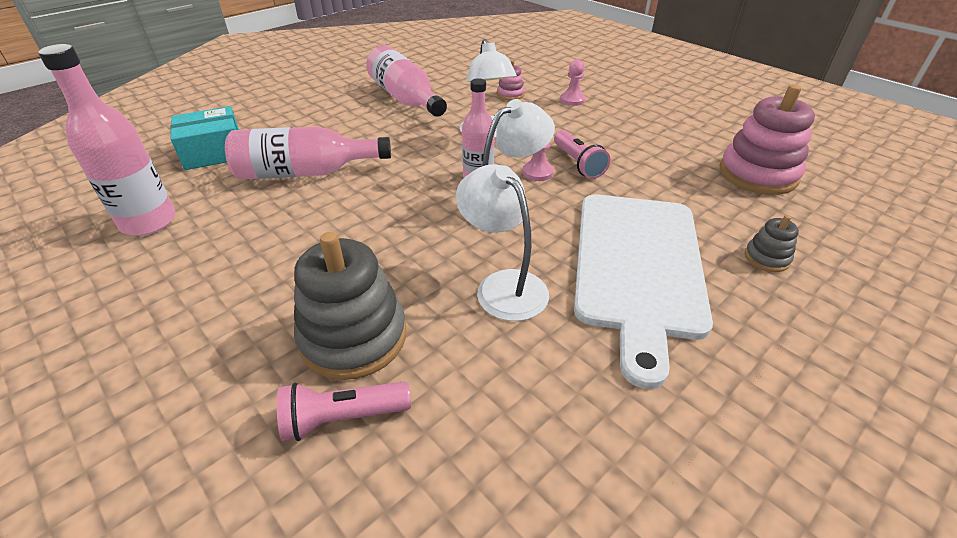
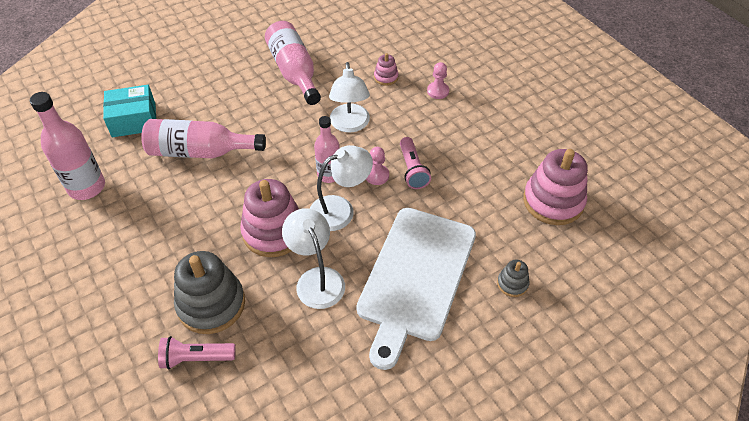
camera: 10 degrees right, 10 degrees up
(424, 240) = (273, 232): none -> pink stacking toy

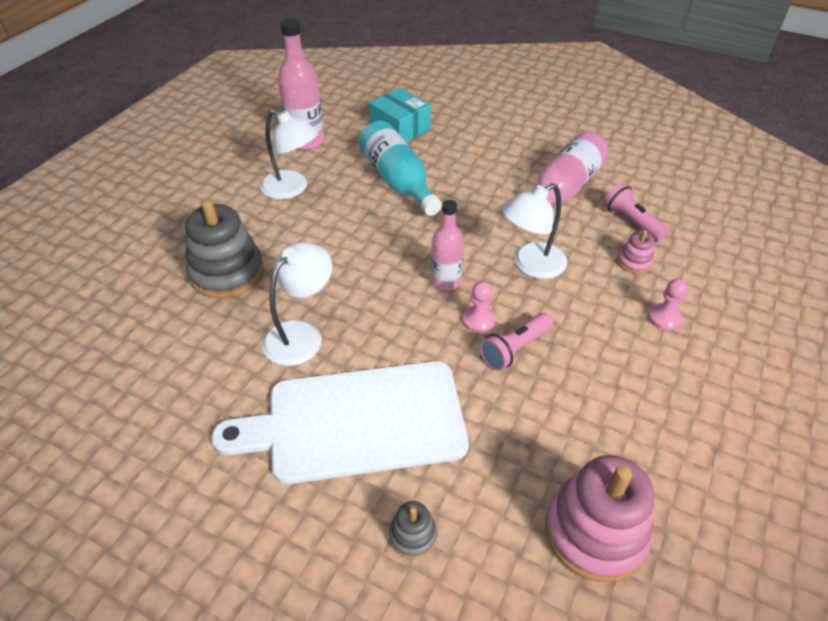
camera: 60 degrees right, 5 degrees down
(196, 358) = (163, 291): pink flashlight -> pink flashlight (631, 222)
(200, 151) = (398, 181): pink bottle -> turquoise bottle
(273, 232) = (339, 275): pink stacking toy -> none
(340, 209) = (405, 312): white lamp -> white lamp (292, 189)

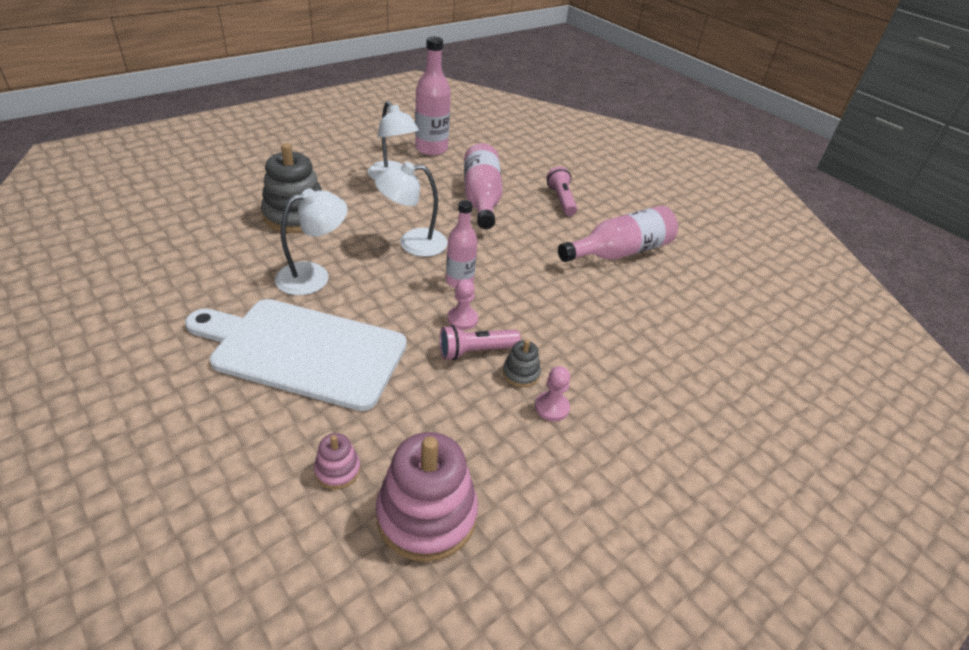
camera: 20 degrees right, 5 degrees down
(398, 181) = (481, 199): turquoise bottle -> pink bottle
(400, 128) = (515, 162): turquoise box -> none
(413, 535) = (276, 448): grey stacking toy -> grey stacking toy (521, 373)
(531, 265) = (543, 296): white lamp -> white lamp (412, 243)
(631, 222) = (666, 297): pink flashlight -> pink flashlight (561, 200)
(634, 262) = (641, 328): pink stacking toy -> pink stacking toy (337, 470)
(664, 318) = (633, 381): pink pawn -> pink pawn (551, 407)

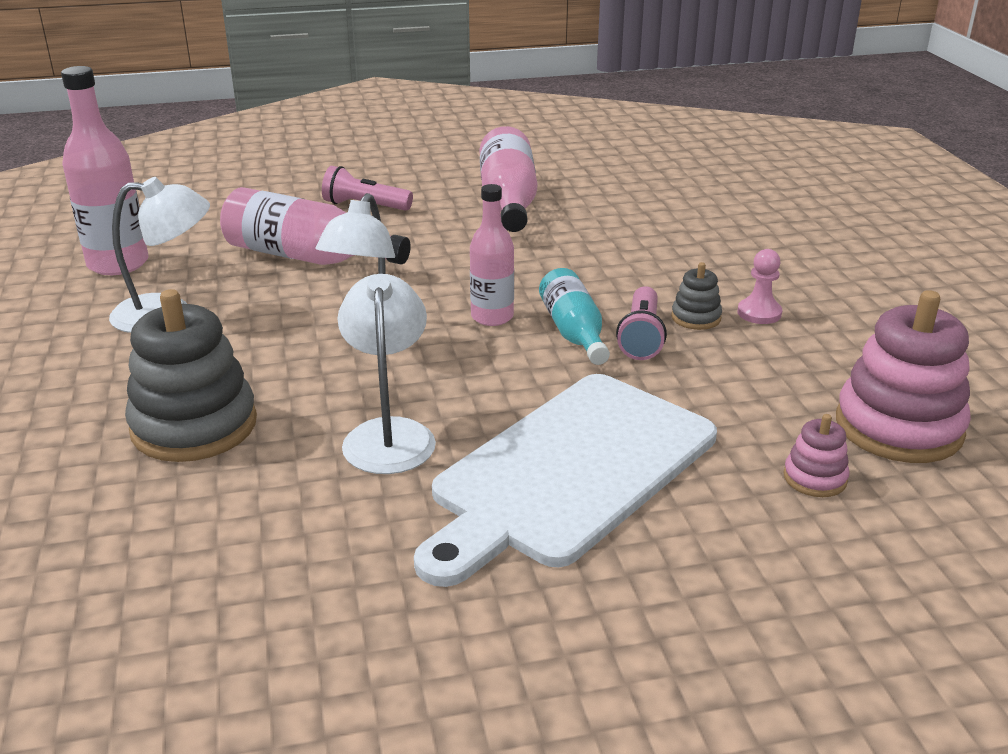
camera: 60 degrees left, 10 degrees down
(462, 319) = (574, 332): pink pawn -> turquoise bottle

